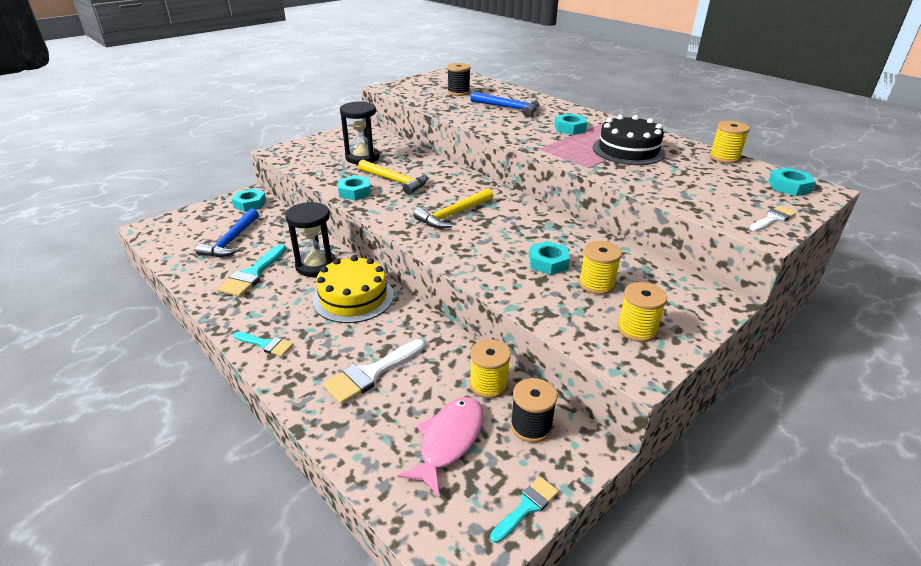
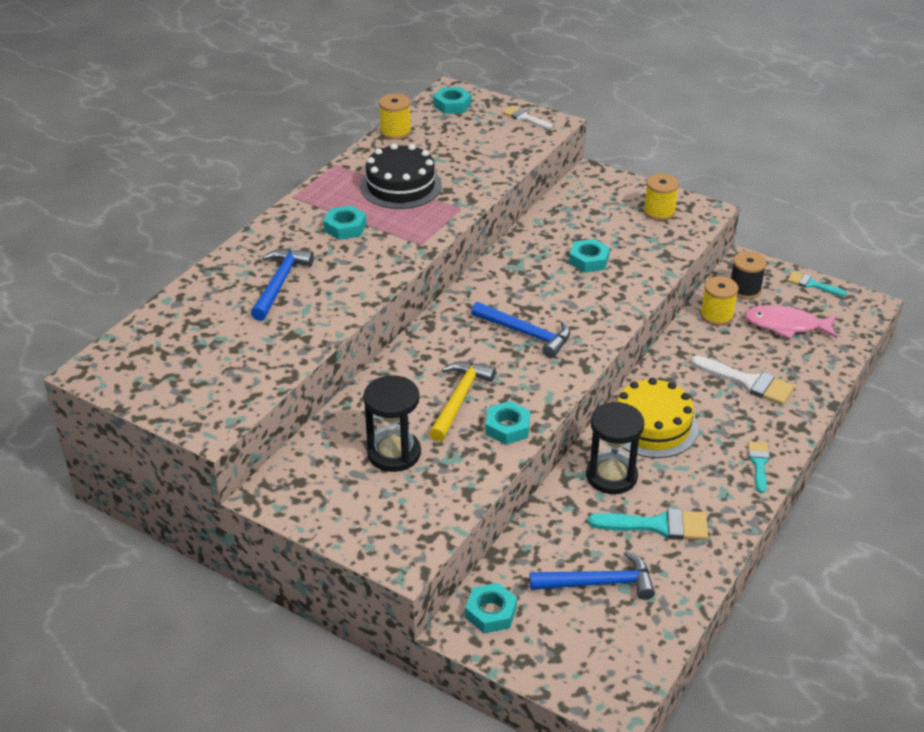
camera: 105 degrees left, 5 degrees up
(453, 214) = (526, 334): yellow hammer -> blue hammer
(458, 92) = (216, 341): black spool -> none
(596, 284) = (608, 232): yellow spool -> none

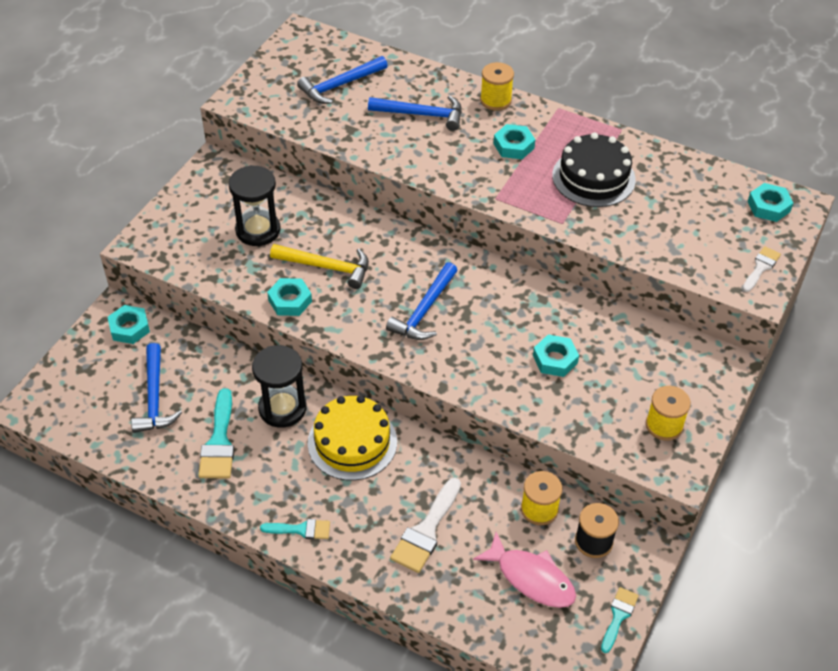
camera: 85 degrees right, 10 degrees up
(209, 341) = (340, 85): none -> blue hammer
(395, 132) = (697, 166): yellow spool -> yellow spool (495, 100)
(786, 325) = (531, 578): pink fish -> pink fish turned 120 degrees clockwise

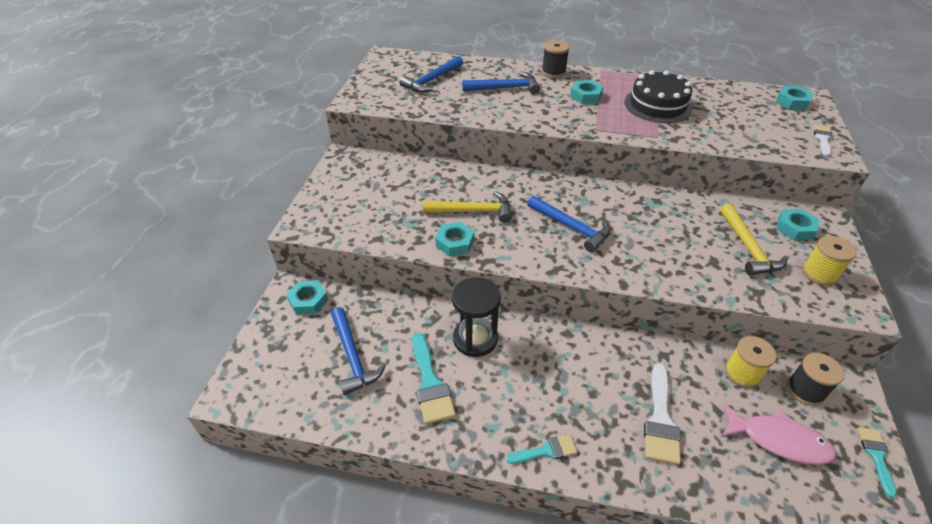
camera: 15 degrees left, 5 degrees down
(258, 230) = (402, 195): black hourglass -> none
(352, 442) = (551, 354): yellow cake -> none
(424, 310) = (571, 227): blue hammer -> blue hammer turned 60 degrees counterclockwise
(495, 100) = (553, 72): yellow spool -> black spool
(555, 359) = (698, 242): turquoise nut -> turquoise nut (795, 228)
(606, 378) = (748, 248): none -> yellow hammer

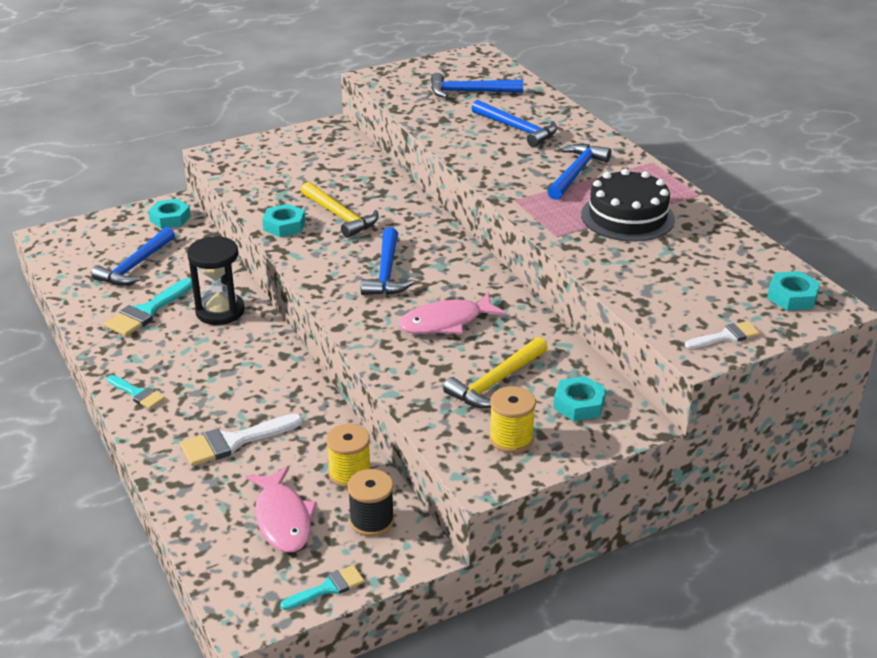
camera: 50 degrees right, 10 degrees down
(553, 72) = (597, 140): black spool -> none
(586, 96) = (576, 173): turquoise nut -> blue hammer
(659, 233) = (445, 322): none -> pink fish

